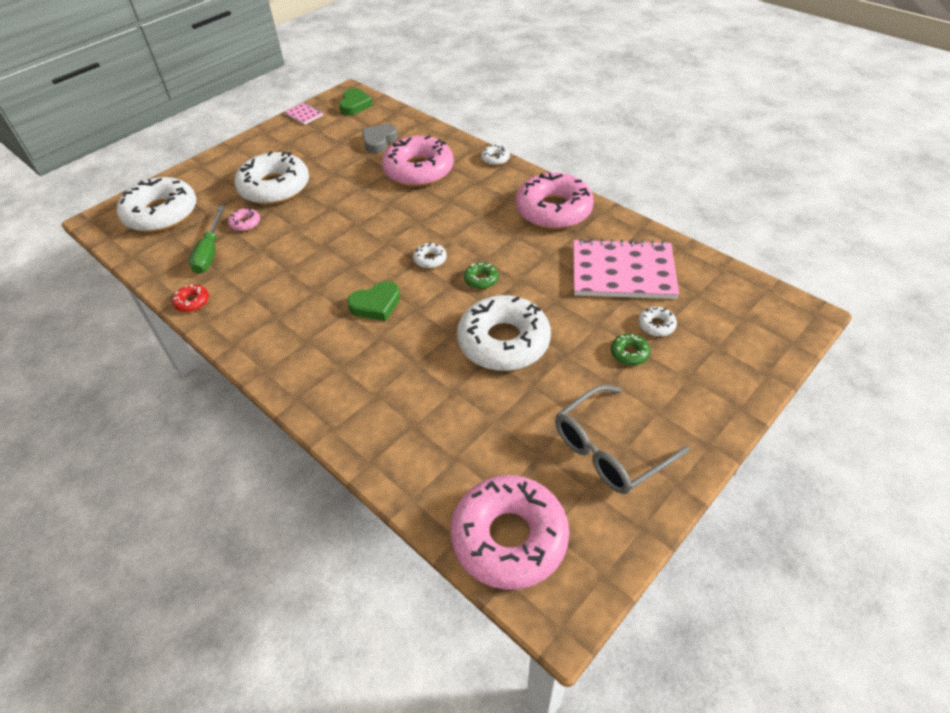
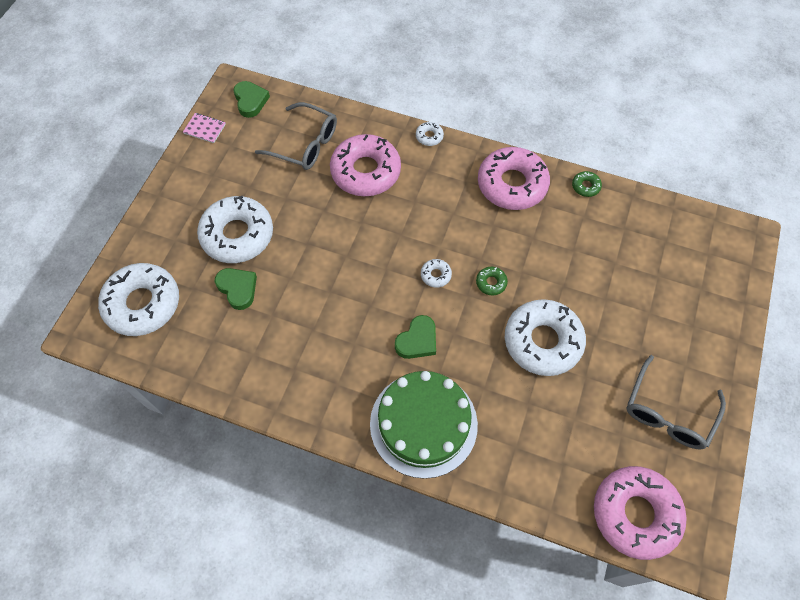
camera: 25 degrees left, 15 degrees up
(192, 302) = (249, 396): red donut -> none
(210, 252) = (226, 334): green screwdriver -> none
(245, 223) = (238, 289): pink donut -> green heart
(333, 373) = (423, 424): none -> green cake
(379, 141) = (305, 144): grey heart -> grey glasses
(622, 272) = (600, 236): pink notebook -> none
(629, 353) = (642, 318): green donut -> green donut (585, 186)
(656, 325) = (649, 283): white donut -> none

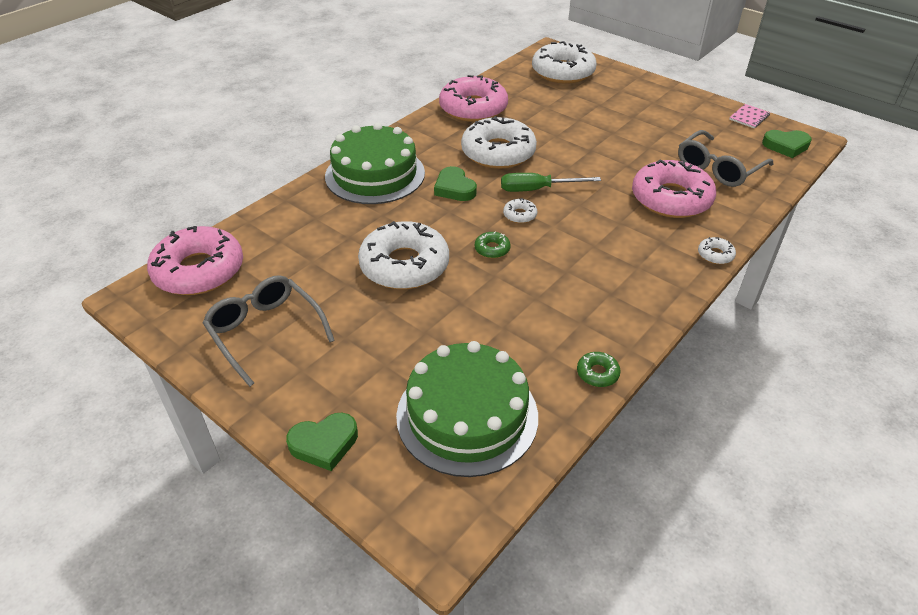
camera: 110 degrees right, 20 degrees down
(237, 235) = (614, 117): white donut -> white donut (498, 152)
(238, 289) = (557, 110): green heart -> green heart (324, 444)
(391, 271) = (537, 189): none -> green screwdriver
(512, 184) = (621, 303): pink donut -> pink donut (473, 108)
(661, 248) = (467, 415): none -> green cake

